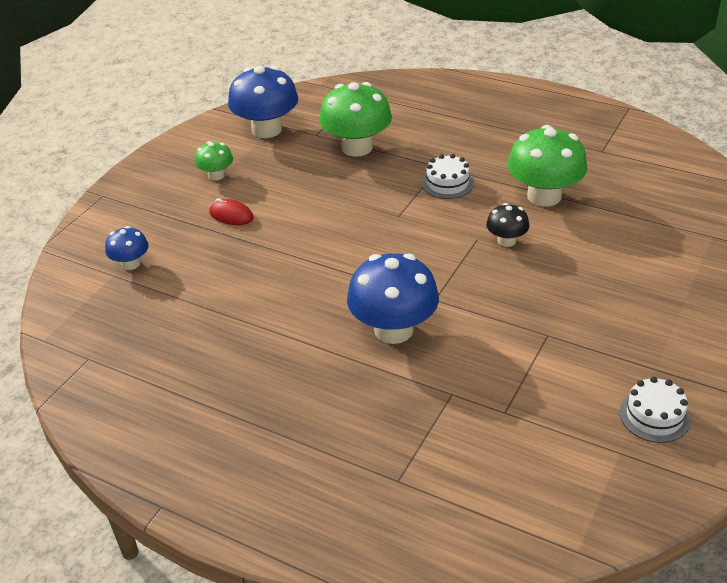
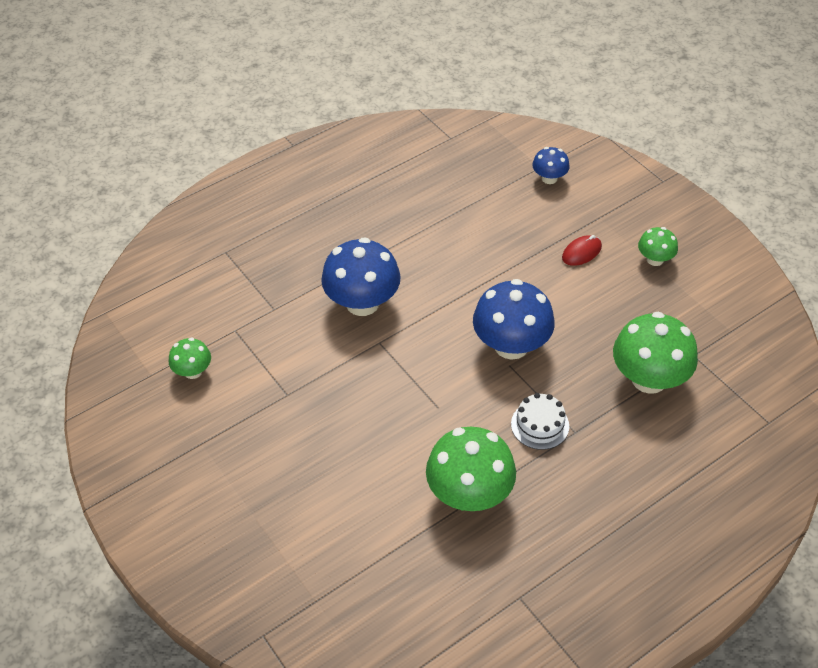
camera: 115 degrees right, 10 degrees up
(266, 130) = (724, 319): blue mushroom -> blue mushroom (511, 345)
(506, 241) = (420, 427): black mushroom -> none
(584, 418) = (193, 371): none -> green mushroom
(654, 416) = (162, 413): white cake -> none

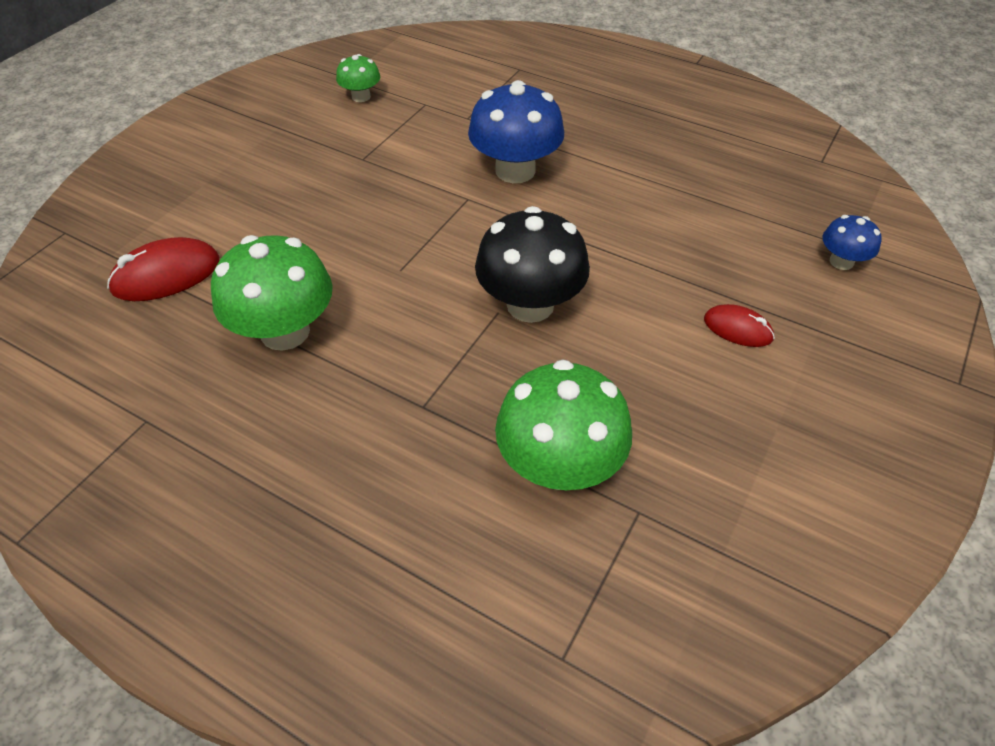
camera: 65 degrees right, 0 degrees up
(365, 562) = (166, 275): none -> red mouse
(511, 345) = (530, 305): blue mushroom -> black mushroom
(540, 425) = (417, 367): white cake -> none
(655, 259) = (792, 413): green mushroom -> none

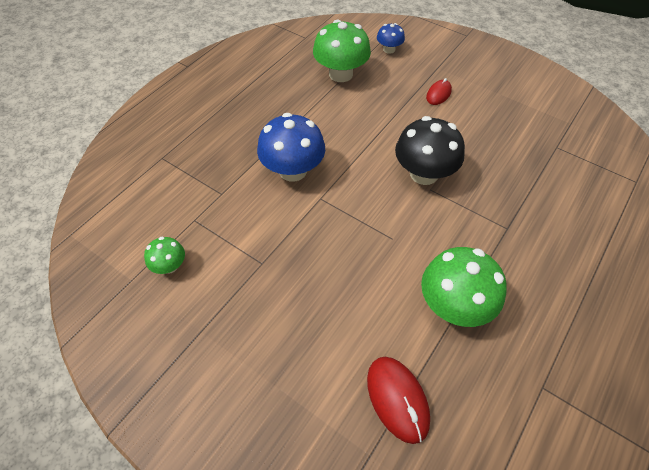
camera: 85 degrees left, 5 degrees up
(559, 465) = (536, 172): green mushroom -> green mushroom (340, 74)

